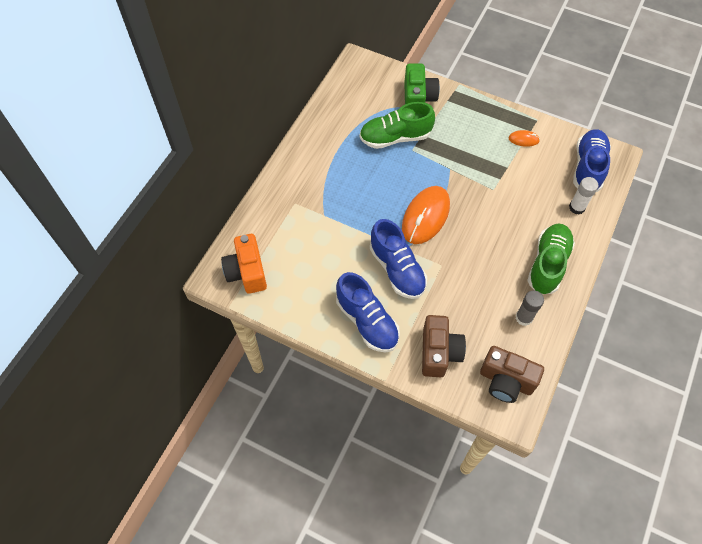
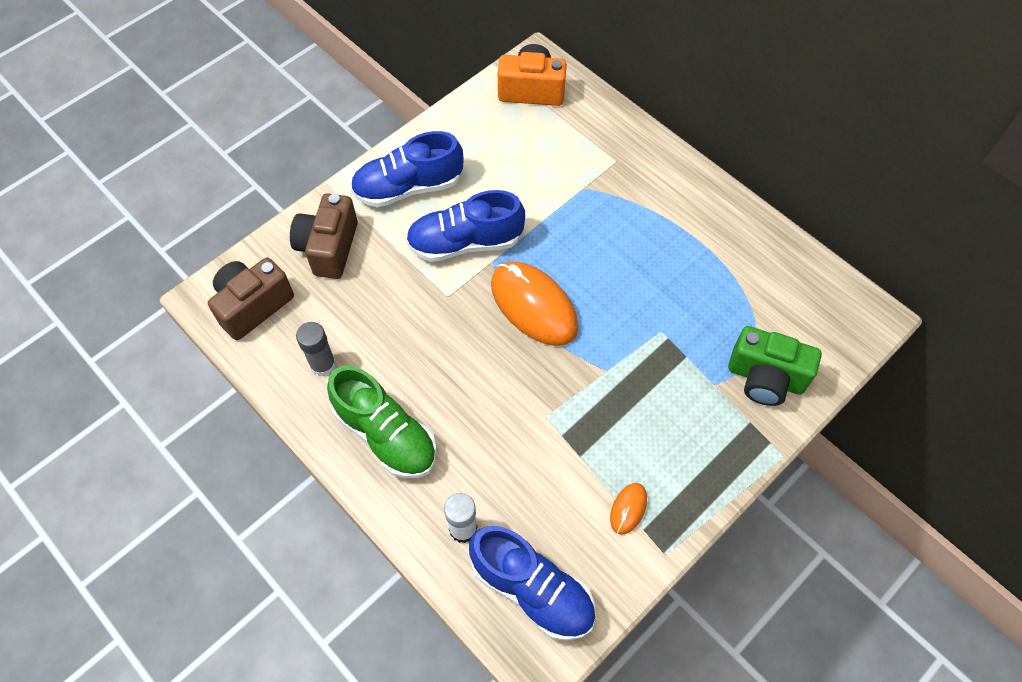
camera: 110 degrees right, 0 degrees up
(395, 137) = (692, 317): green shoe -> none
(439, 352) = (328, 248): brown camera -> brown camera turned 75 degrees clockwise

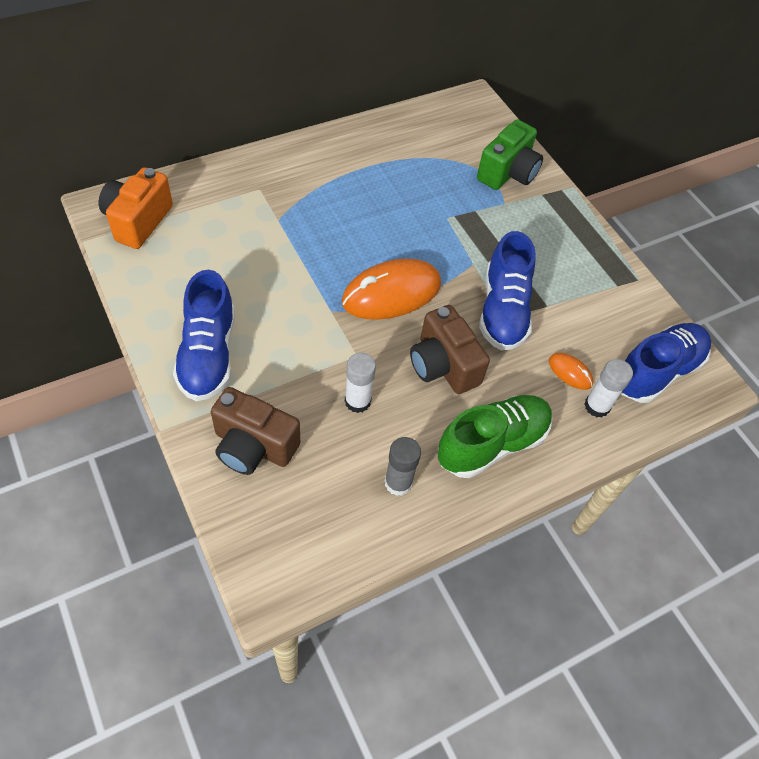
camera: 80 degrees left, 5 degrees down
(253, 306) = (299, 538): brown camera -> brown camera (443, 365)
(397, 311) = (357, 401): none -> white glue stick
(465, 242) = (300, 325): blue shoe -> blue shoe (503, 310)
(628, 509) = (599, 289): orange mouse -> orange mouse (570, 372)

